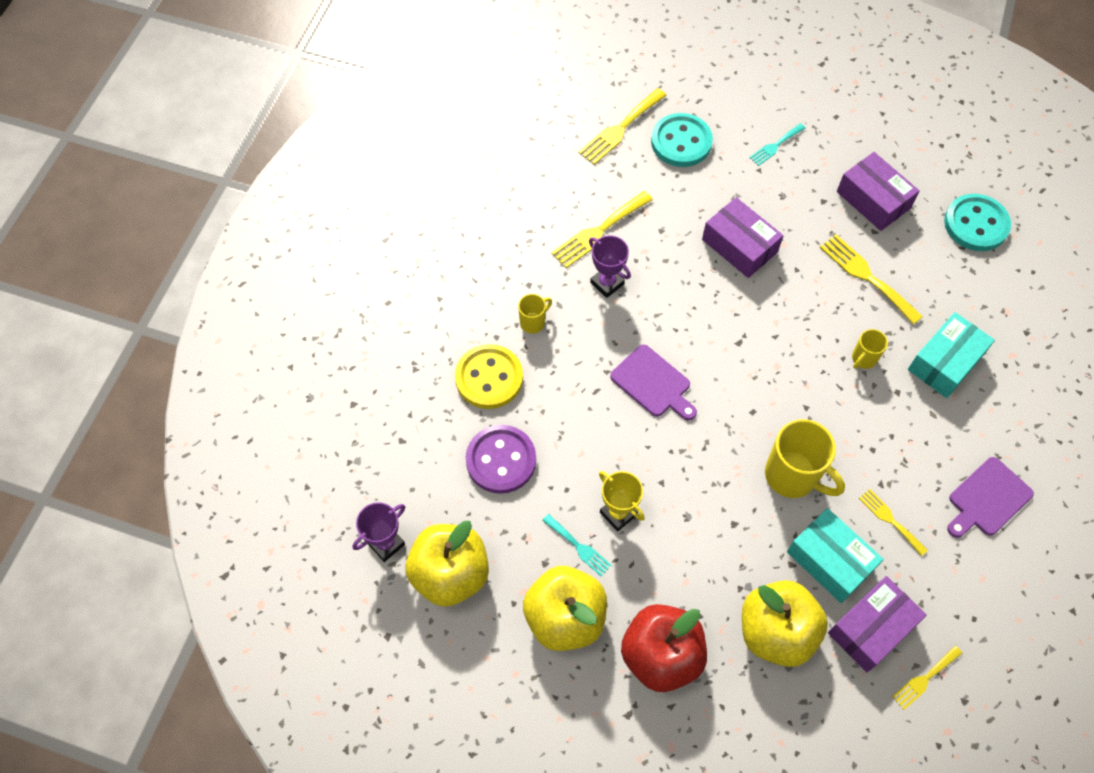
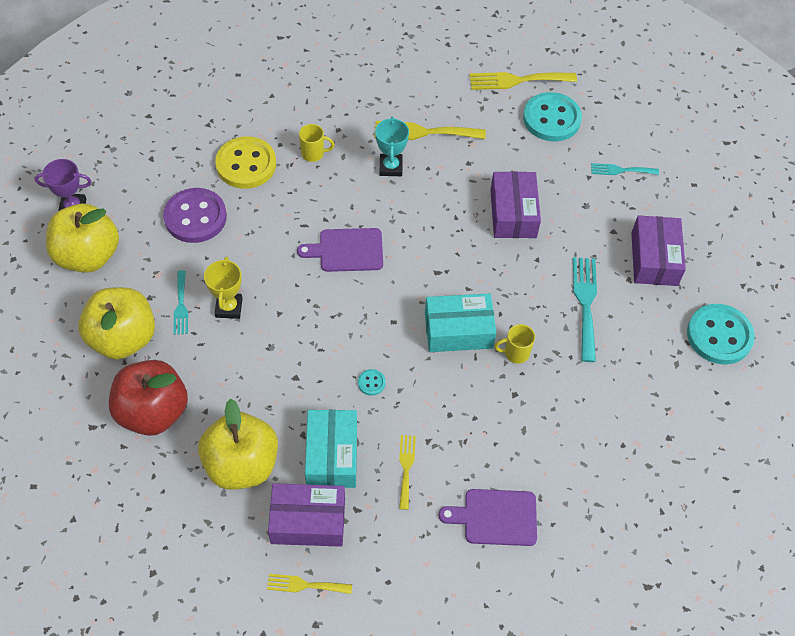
camera: 40 degrees right, 5 degrees down
(607, 283) = (391, 167): purple trophy -> turquoise trophy
(653, 383) = (347, 250): purple cutting board -> purple cutting board turned 90 degrees clockwise
(792, 476) = (371, 383): yellow mug -> turquoise button
(866, 276) = (585, 303): yellow fork -> turquoise fork
(945, 362) = (576, 405): turquoise box -> turquoise box (458, 330)

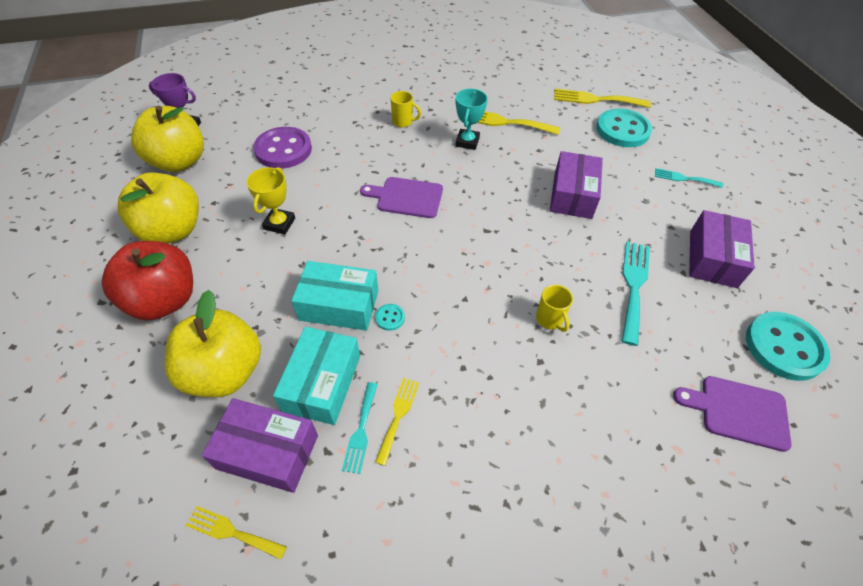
camera: 15 degrees right, 5 degrees down
(181, 306) = (237, 214): turquoise fork -> turquoise fork (361, 430)
(246, 164) = (343, 120): yellow button -> none
(458, 330) = (494, 286): turquoise box -> turquoise box (339, 305)
(495, 517) = (487, 502): purple cutting board -> purple cutting board (738, 411)
(515, 353) = (550, 319): yellow mug -> yellow mug turned 120 degrees counterclockwise

